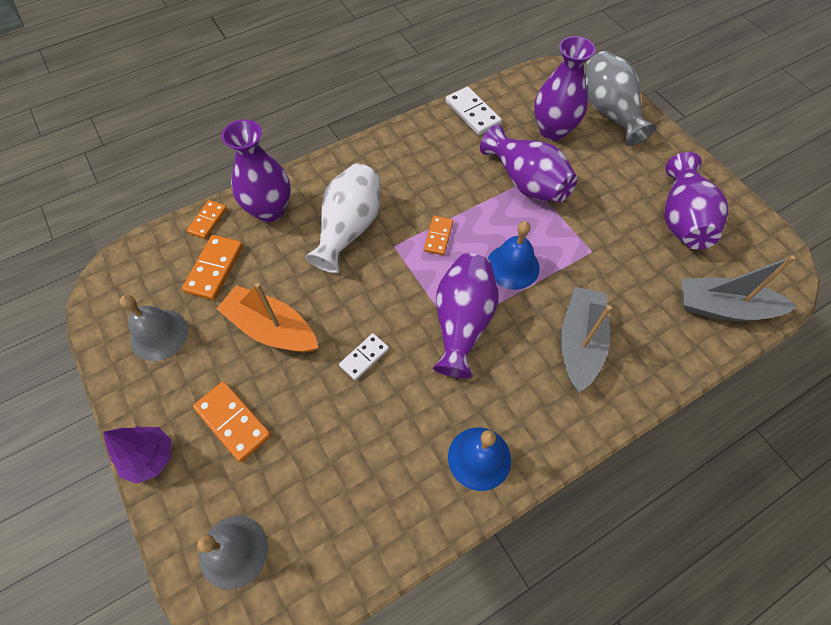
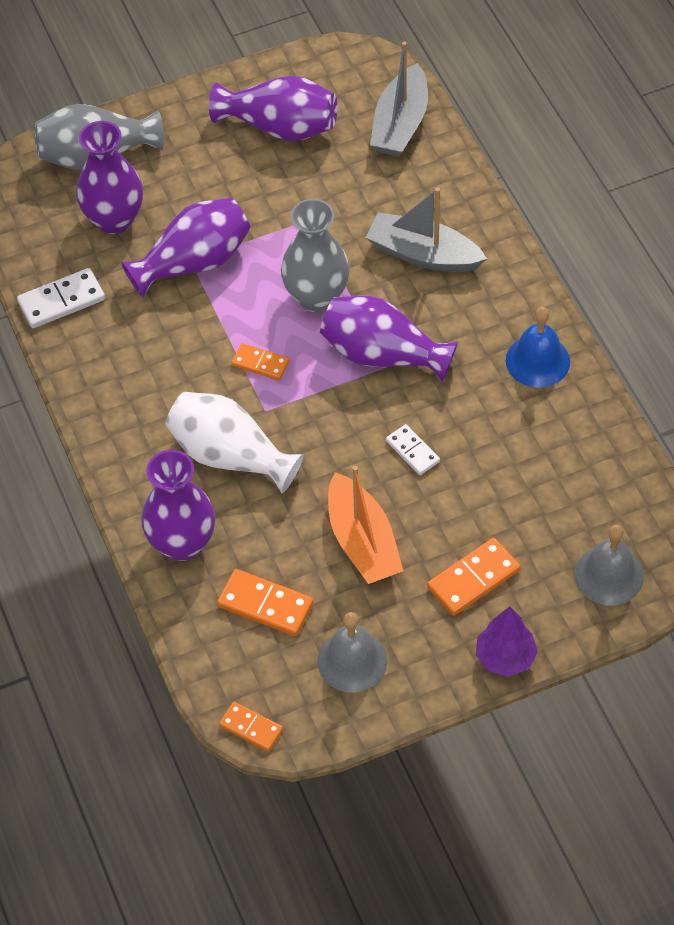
camera: 80 degrees left, 5 degrees down
(208, 221) = (186, 615): orange domino -> orange domino (251, 727)
(272, 329) = (362, 541): orange boat -> orange boat turned 60 degrees counterclockwise
(512, 266) = (316, 297): blue bell -> grey vase

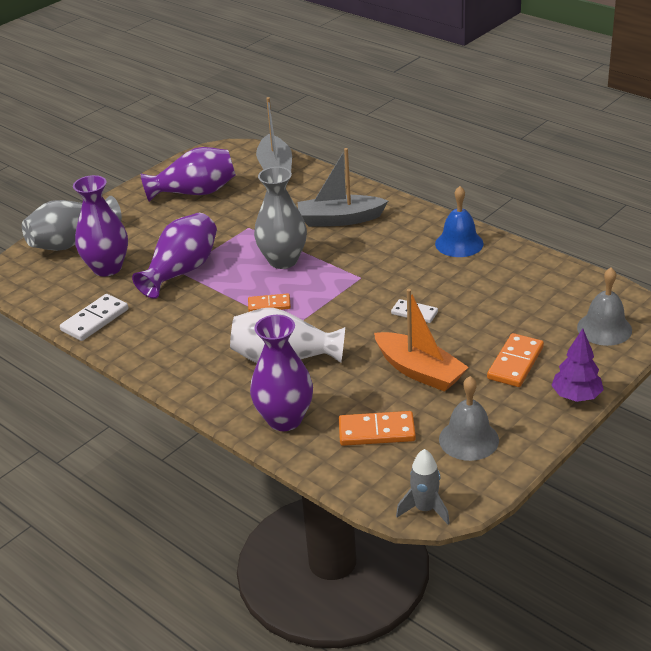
camera: 25 degrees left, 20 degrees down
(251, 727) = (425, 509): orange domino -> grey rocket
(382, 355) = (352, 273): purple vase -> none

